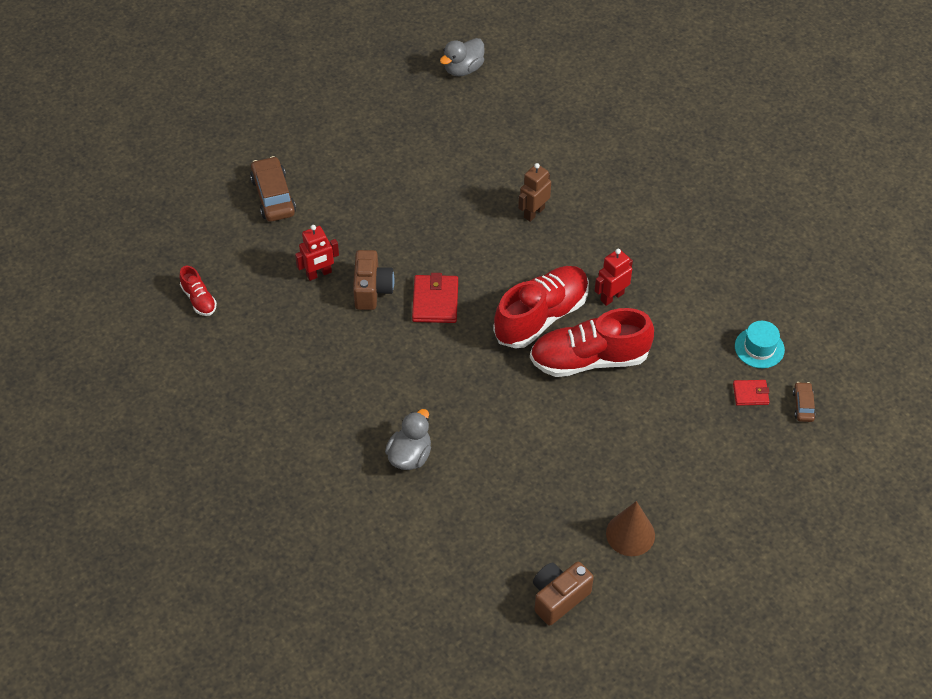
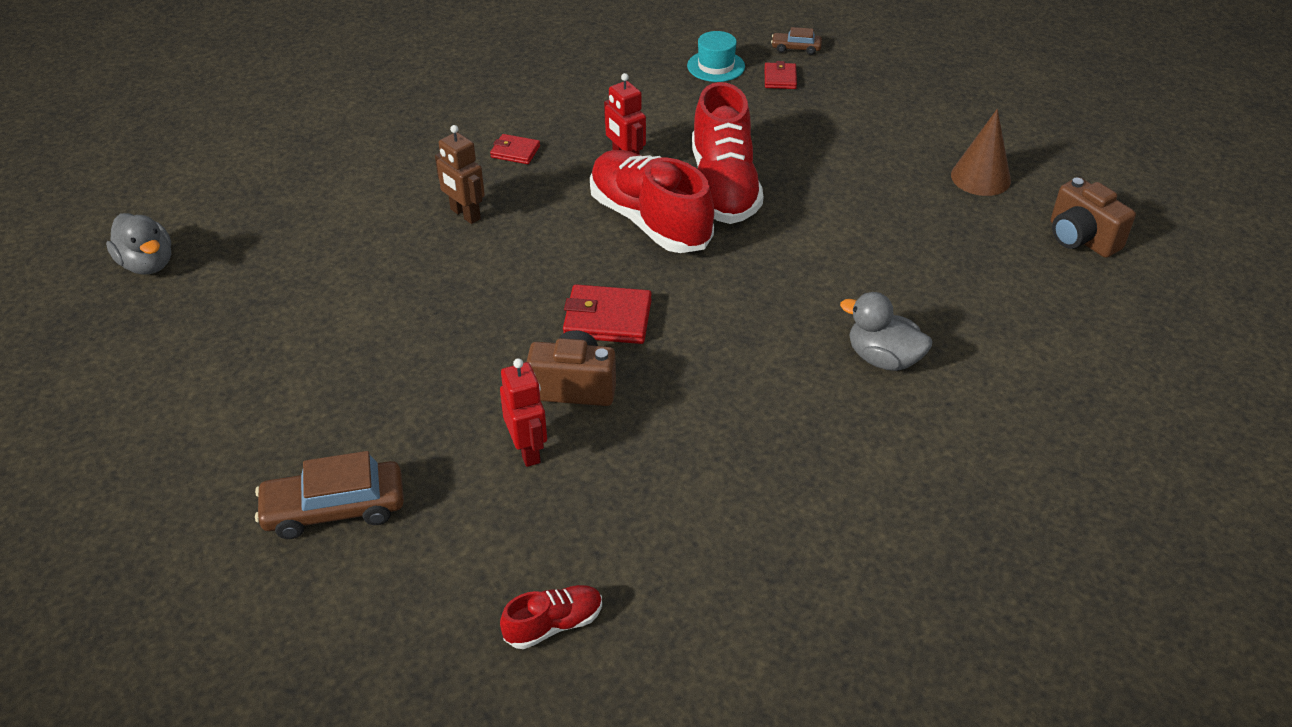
camera: 85 degrees left, 10 degrees down
(612, 230) = (515, 152): none -> red wallet

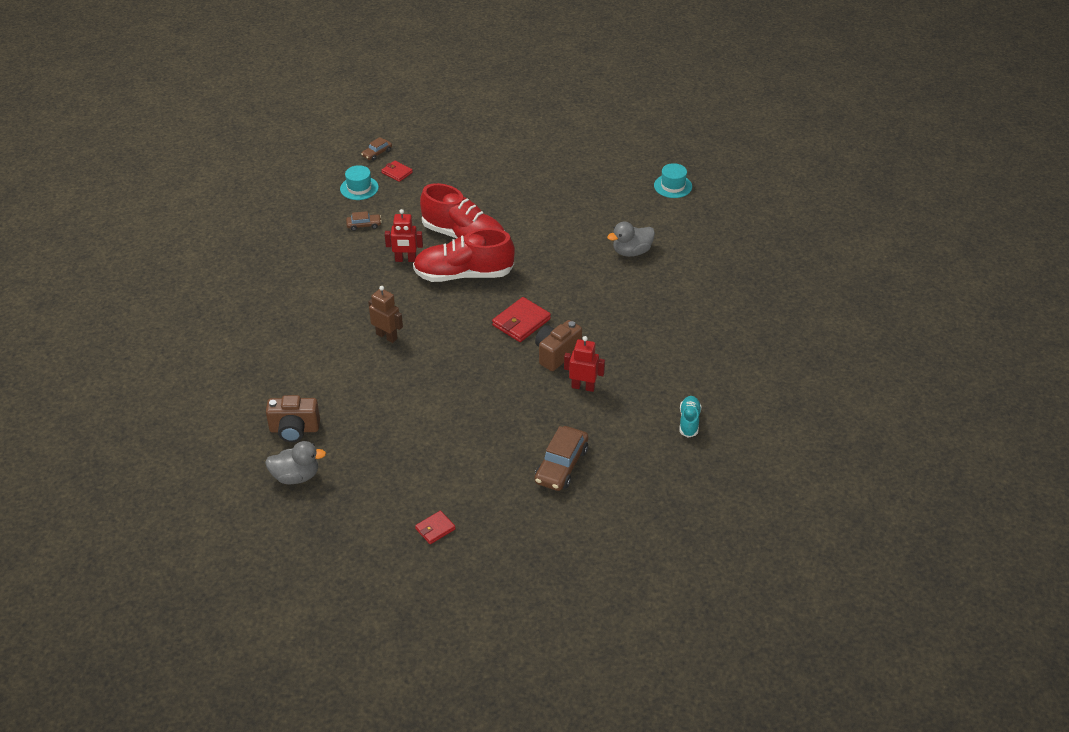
camera: 55 degrees left, 0 degrees up
(465, 214) = (387, 336): brown robot -> brown robot turned 135 degrees counterclockwise
(515, 152) = (352, 295): red wallet -> red wallet (435, 529)
(554, 624) = (689, 421): red shoe -> turquoise shoe
(653, 101) = (364, 225): none -> brown car
(980, 177) = (547, 156): brown cone -> none
(1081, 238) = (617, 153): brown camera -> brown camera (294, 429)
(1089, 331) = (673, 186): none -> turquoise hat

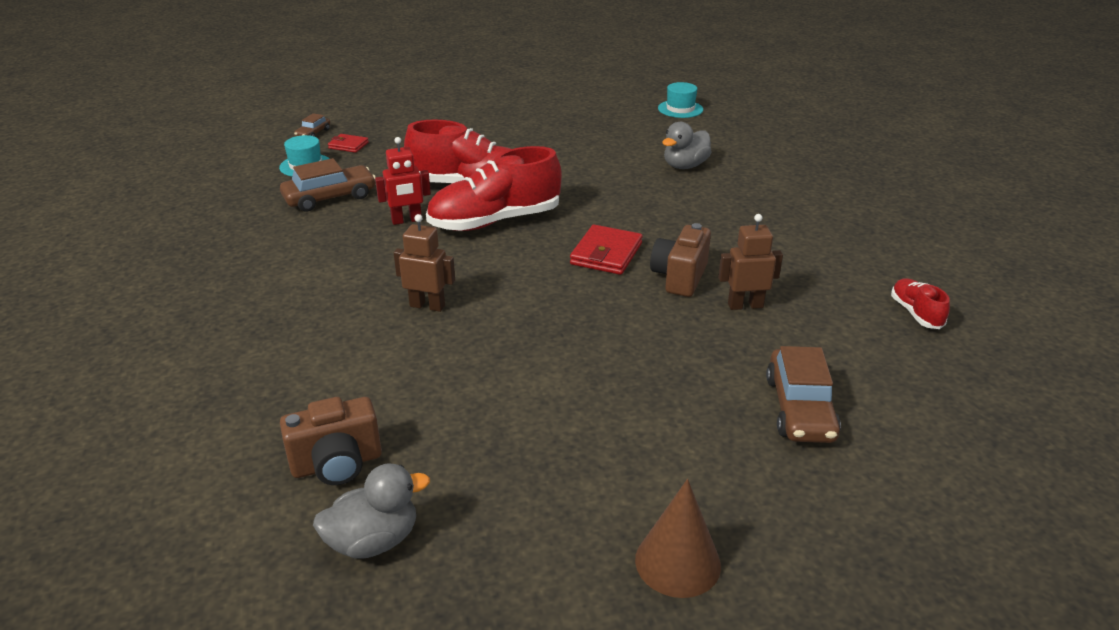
camera: 20 degrees left, 10 degrees down
(364, 225) = (330, 197): brown car -> brown car, size x1.89
(435, 529) = (677, 562): red wallet -> brown cone
(583, 387) = (745, 305): red robot -> brown robot
(689, 421) = (915, 313): turquoise shoe -> red shoe

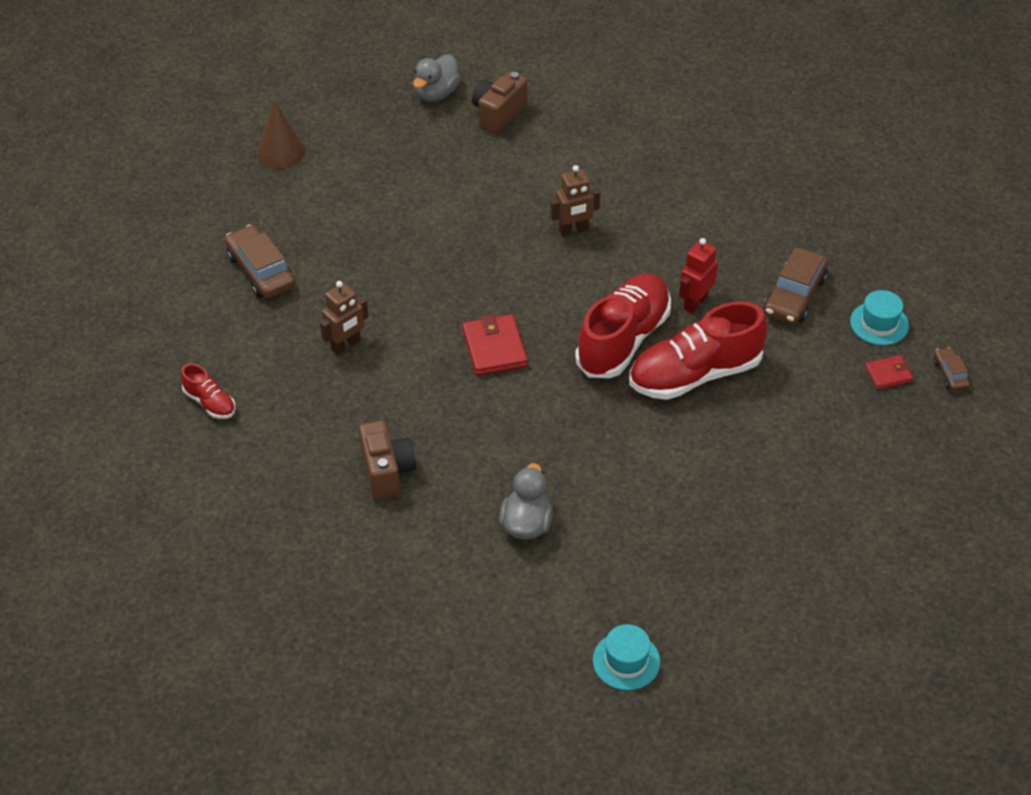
camera: 145 degrees right, 15 degrees up
(679, 277) = (415, 350): brown camera -> brown camera (387, 471)

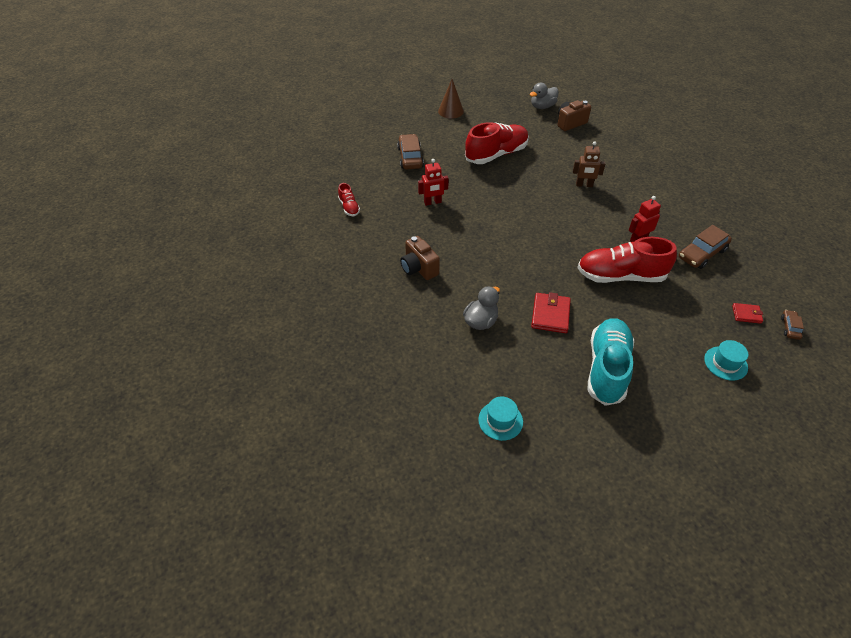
camera: 25 degrees right, 0 degrees up
(346, 345) = (432, 202): brown robot -> red robot
(387, 471) = (419, 268): brown camera -> brown camera turned 135 degrees clockwise
(494, 348) = (510, 227): red wallet -> red wallet (550, 315)
(623, 340) = (586, 245): red shoe -> red shoe (496, 154)
(735, 528) = (607, 368): none -> turquoise shoe
(879, 323) = (751, 285): turquoise hat -> turquoise hat (725, 363)

